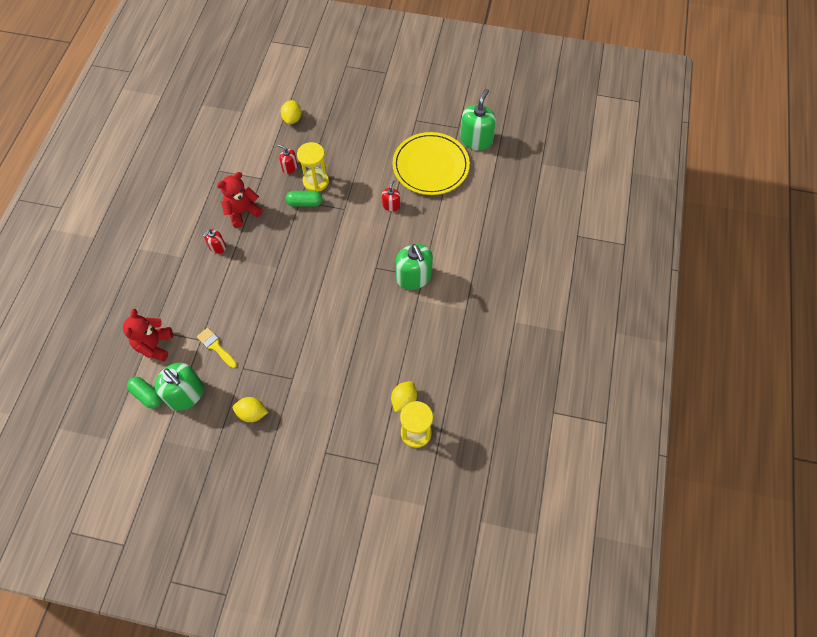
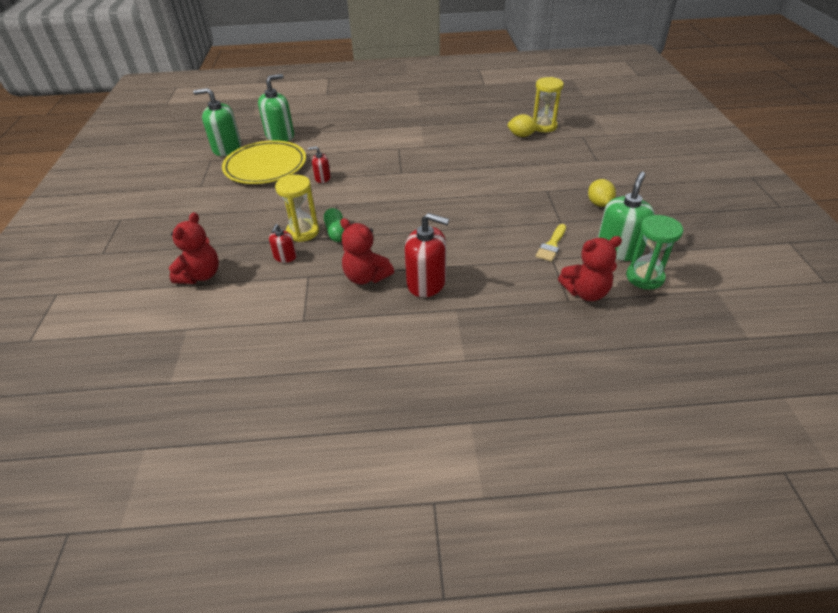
camera: 105 degrees left, 20 degrees down
(147, 395) = (644, 277): green capsule -> green hourglass
(217, 247) = (426, 283): red soap dispenser -> red soap dispenser, size x1.90
(292, 119) = (201, 275): yellow lemon -> red teddy bear
(413, 277) = (401, 152): green soap dispenser -> green soap dispenser (280, 136)

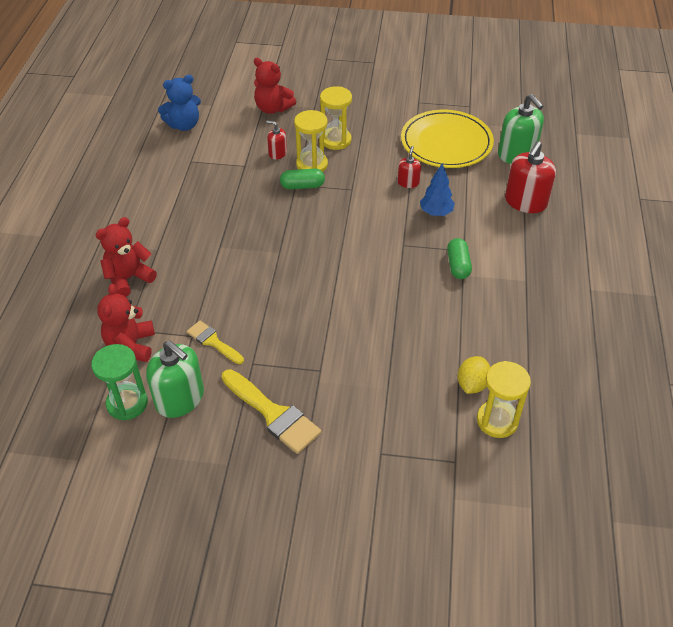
camera: 100 degrees right, 5 degrees up
(227, 148) = (493, 116): green soap dispenser -> none
(229, 344) = (184, 125): none -> blue teddy bear
(262, 223) = (336, 140): none -> yellow hourglass
(359, 162) = (436, 213): none -> blue tree
(366, 277) = (226, 199): red teddy bear -> red teddy bear (129, 278)
(415, 149) = (458, 265): none -> green capsule
(426, 283) = (200, 236): red soap dispenser -> red soap dispenser (525, 202)
(599, 203) = (273, 414): yellow lemon -> yellow brush

